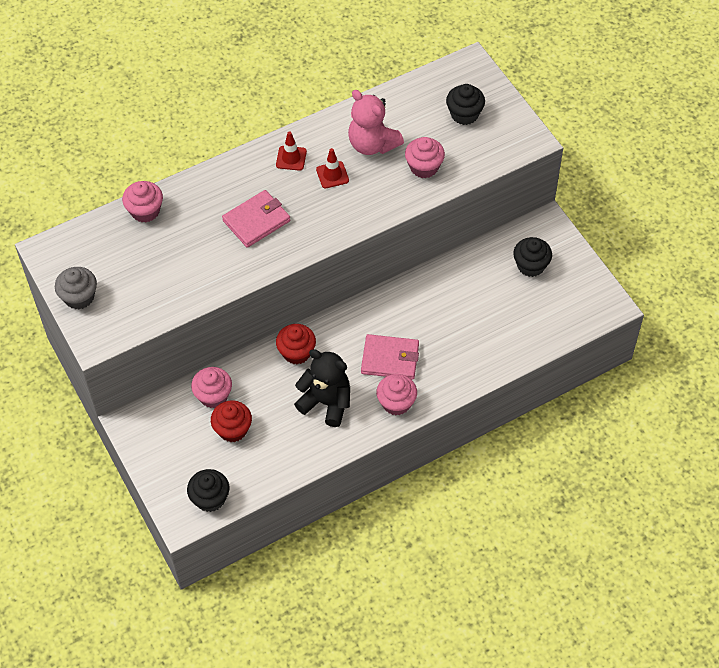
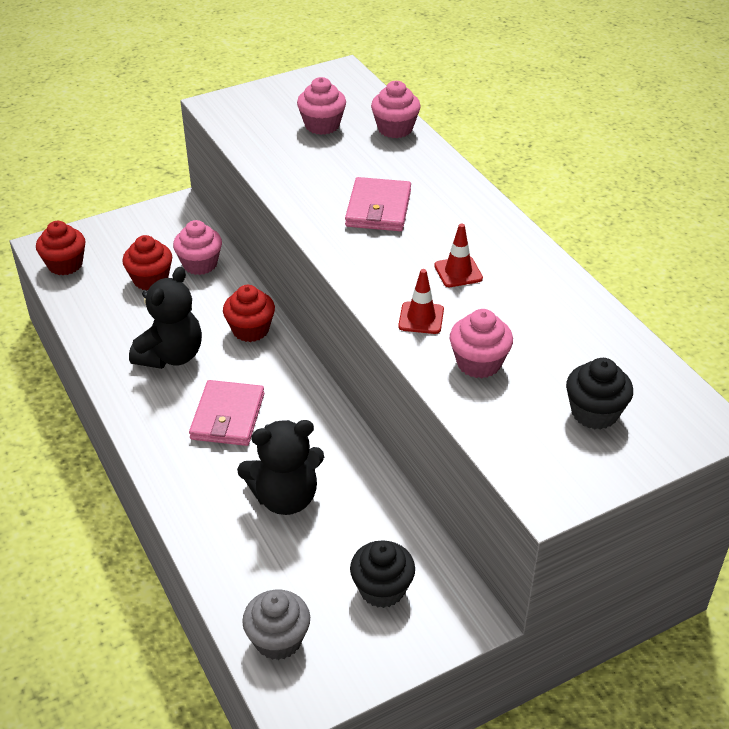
camera: 90 degrees right, 15 degrees down
(79, 297) = (276, 92): grey cupcake -> grey cupcake (278, 639)
(210, 498) = (65, 264): black cupcake -> red cupcake
(256, 221) = (378, 208): pink wallet -> pink wallet turned 45 degrees clockwise
(291, 158) = (485, 236): red traffic cone -> red traffic cone (421, 318)
(372, 144) = (518, 310): pink teddy bear -> none
(396, 403) = (157, 421): pink cupcake -> pink cupcake (322, 125)
(463, 319) = (285, 498): none -> black teddy bear

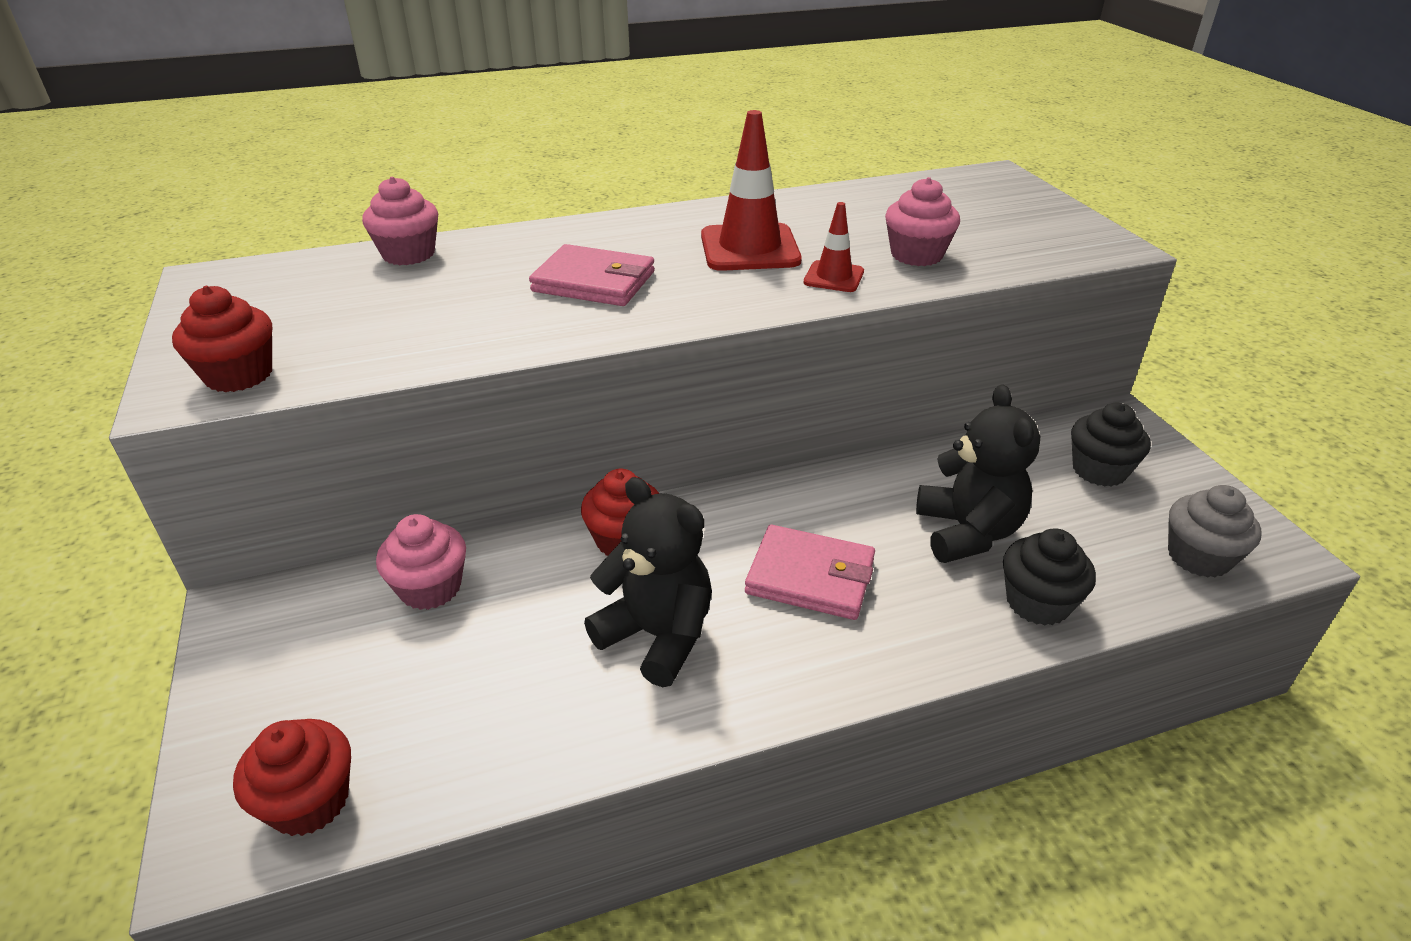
camera: 80 degrees left, 5 degrees down
(150, 279) = (438, 656): red cupcake -> red cupcake (239, 375)
(322, 125) = (348, 304): pink cupcake -> none
(458, 272) = (749, 248): red traffic cone -> red traffic cone, size x1.83
(594, 413) = (989, 213): black cupcake -> black cupcake (1037, 602)

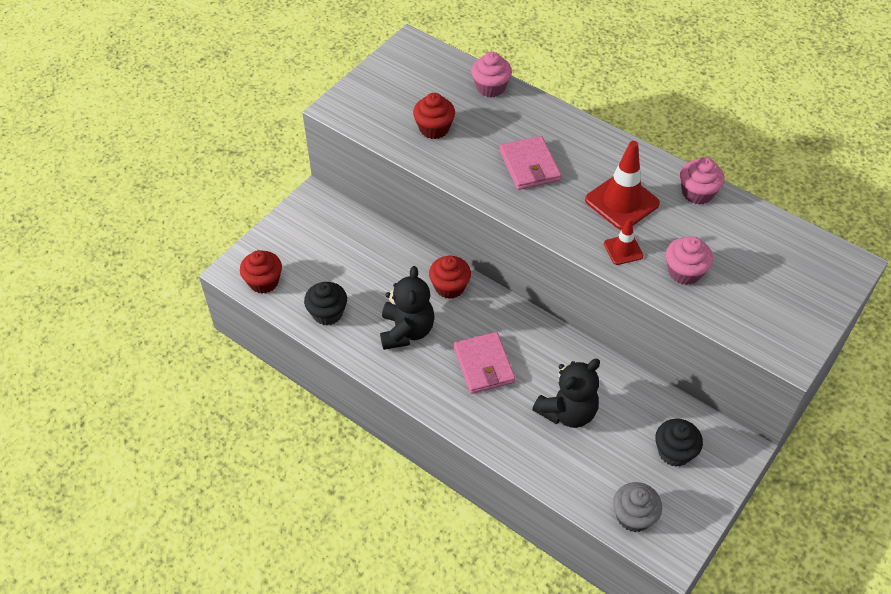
camera: 55 degrees right, 15 degrees up
(239, 375) = (360, 113): red cupcake -> red cupcake (434, 128)
(430, 588) = (370, 243): pink cupcake -> pink cupcake (697, 193)
(1037, 602) = (539, 457): black cupcake -> black cupcake (327, 313)

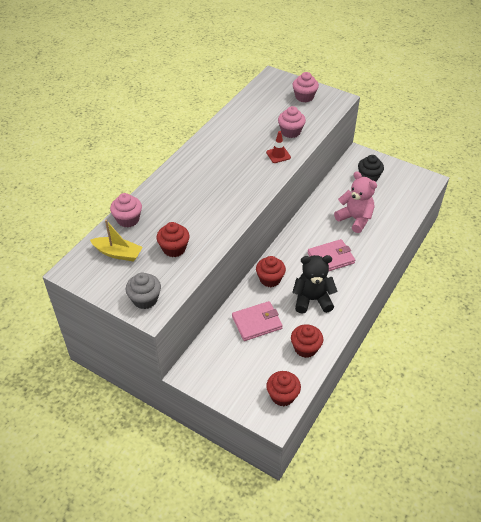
camera: 95 degrees left, 5 degrees down
(327, 313) = (305, 348): black cupcake -> red cupcake
(432, 80) = (118, 253): none -> yellow boat
(529, 165) = (209, 197): pink wallet -> pink wallet (257, 322)
(567, 412) = (355, 219): black teddy bear -> pink teddy bear
(622, 202) = (238, 155): red traffic cone -> none
(633, 516) = (413, 193): grey cupcake -> grey cupcake (145, 299)
(697, 193) = (227, 125): pink cupcake -> pink cupcake (304, 97)

